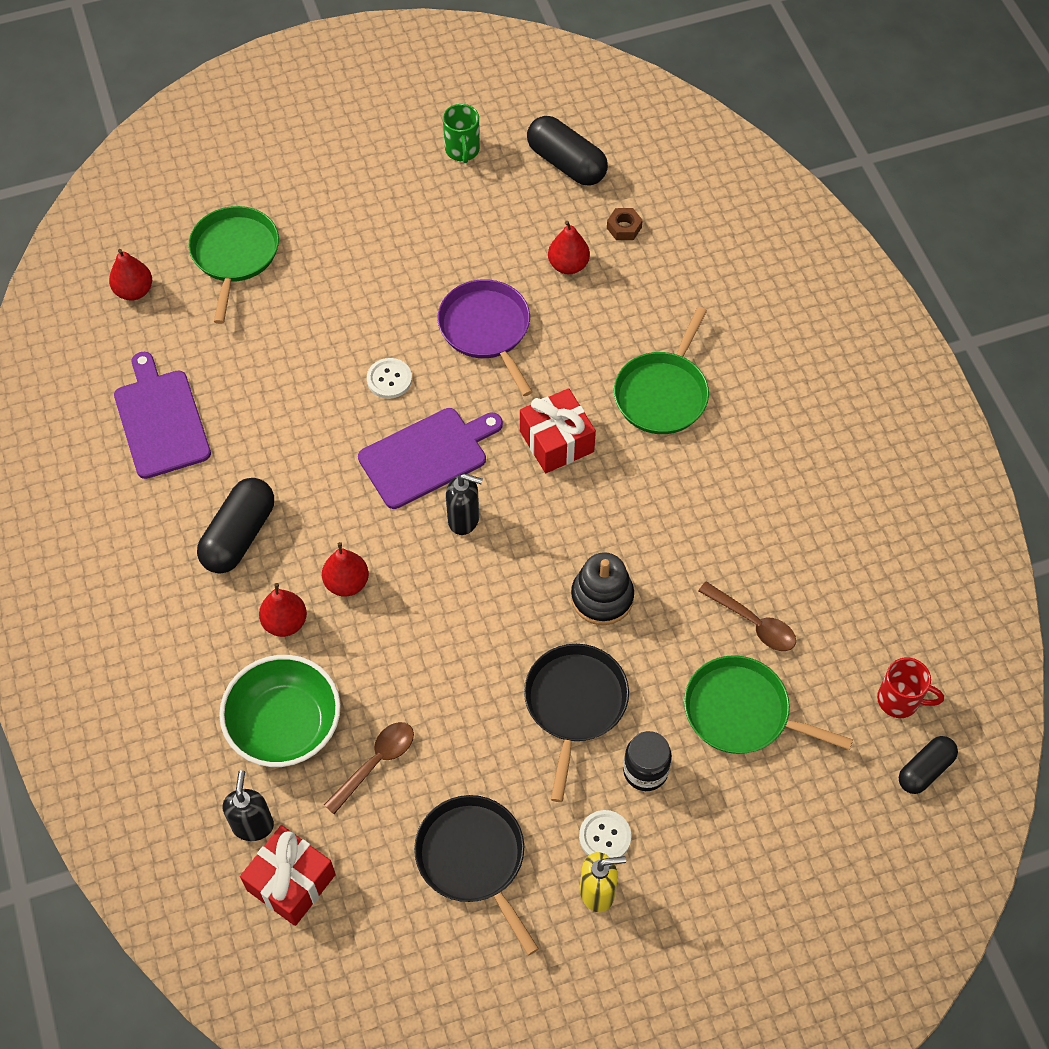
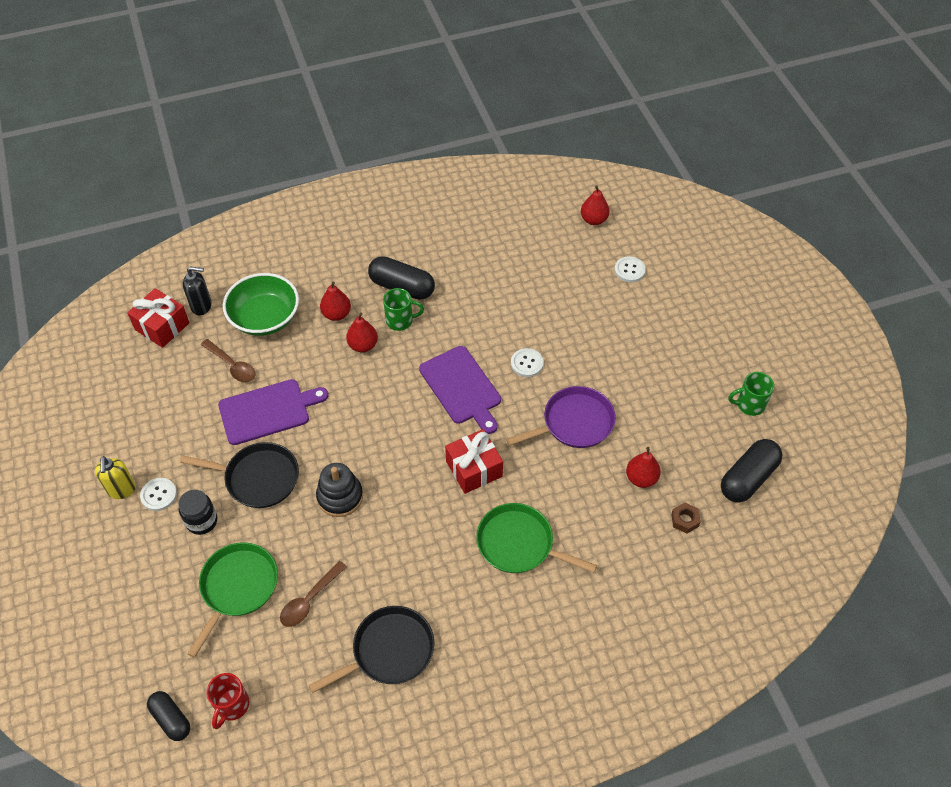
camera: 90 degrees right, 5 degrees down
(160, 420) = (490, 241): purple cutting board -> purple cutting board (268, 411)
(235, 255) = (629, 270): green pan -> white button
(304, 535) = (400, 321): none -> green mug
(464, 520) = (408, 410): black soap dispenser -> none
(473, 859) = (158, 419): black pan -> black pan (389, 651)

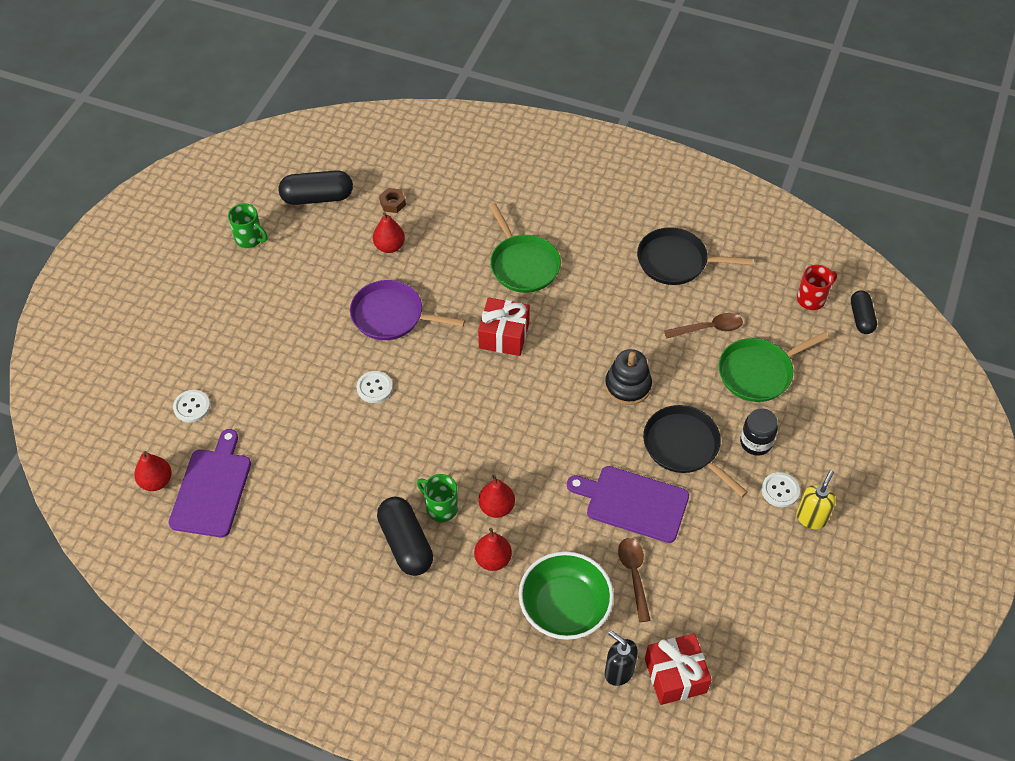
camera: 140 degrees left, 0 degrees up
(462, 387) = (449, 405): purple cutting board -> purple cutting board (212, 489)

